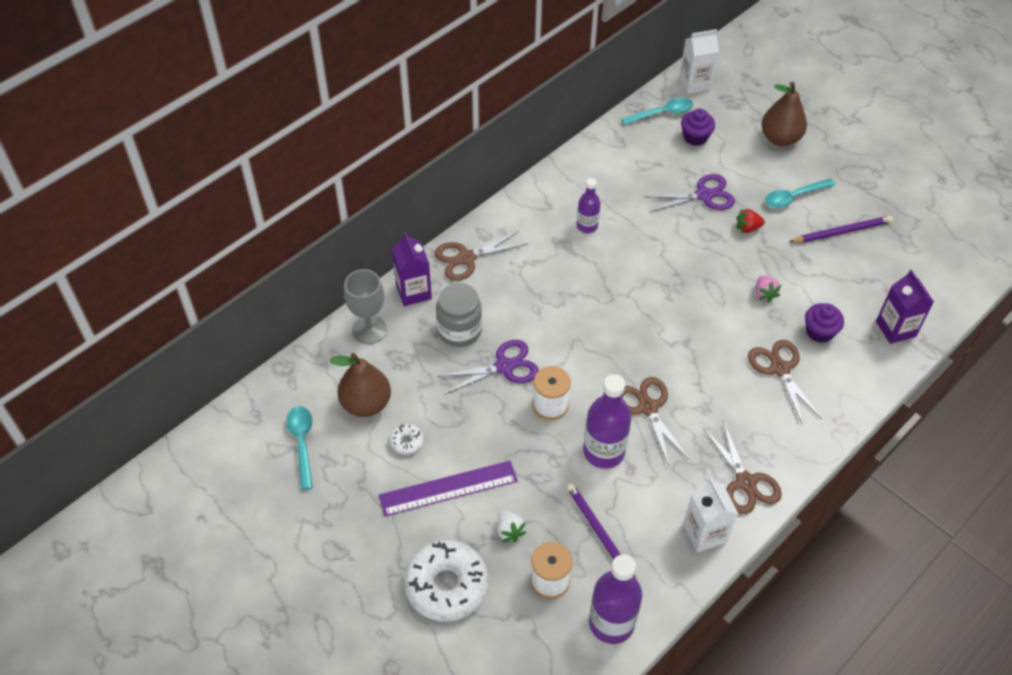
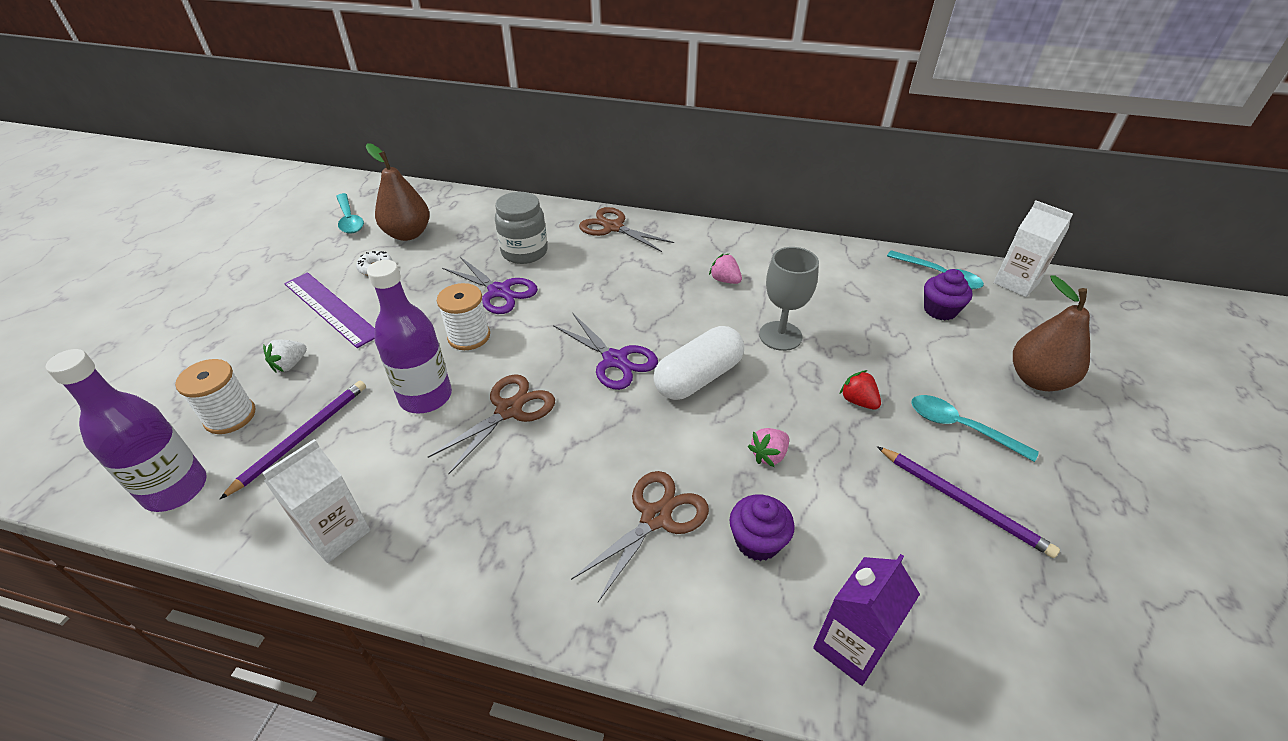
camera: 60 degrees right, 10 degrees down
(302, 443) = (349, 219): turquoise spoon -> turquoise spoon turned 105 degrees clockwise
(369, 330) = (490, 209): grey goblet -> grey goblet (780, 336)
(413, 292) = (550, 215): purple carton -> none
(446, 586) = (210, 347): white donut -> none
(587, 226) = (725, 280): purple bottle -> pink strawberry
(679, 293) = (698, 377): none -> white capsule
(704, 195) = (864, 346): purple scissors -> purple scissors (615, 360)
(746, 482) = (438, 549): brown scissors -> none

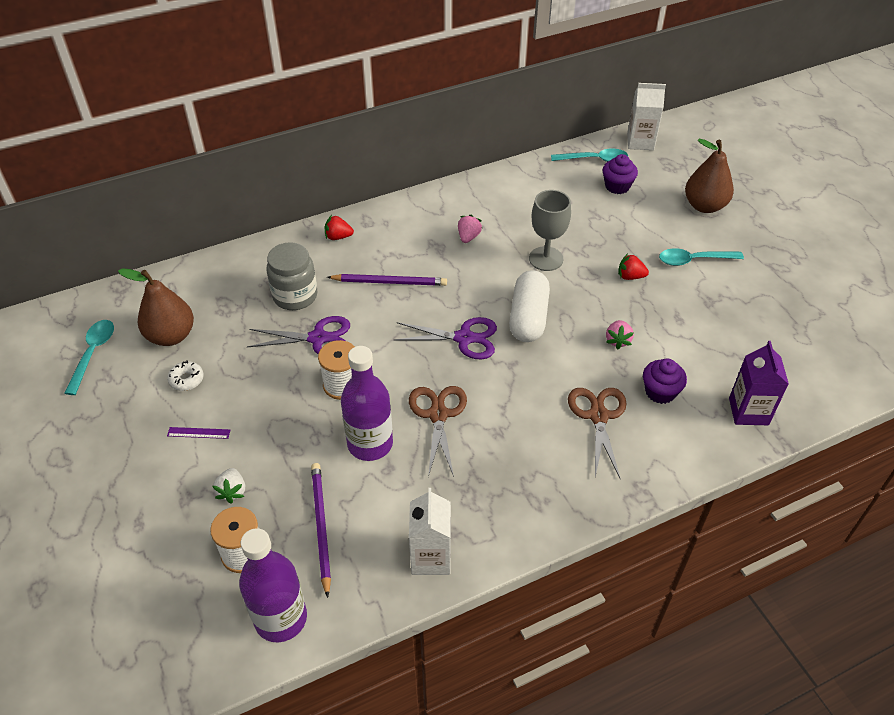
camera: 40 degrees left, 5 degrees up
(331, 308) = (199, 433): purple ruler -> purple ruler, size x0.42
(349, 219) = (93, 353): turquoise spoon -> turquoise spoon turned 105 degrees counterclockwise
(613, 227) = (338, 237): brown scissors -> red strawberry
(725, 280) = (468, 237): pink strawberry -> pink strawberry turned 105 degrees clockwise
(963, 502) = (731, 303): purple pencil -> purple pencil (390, 282)

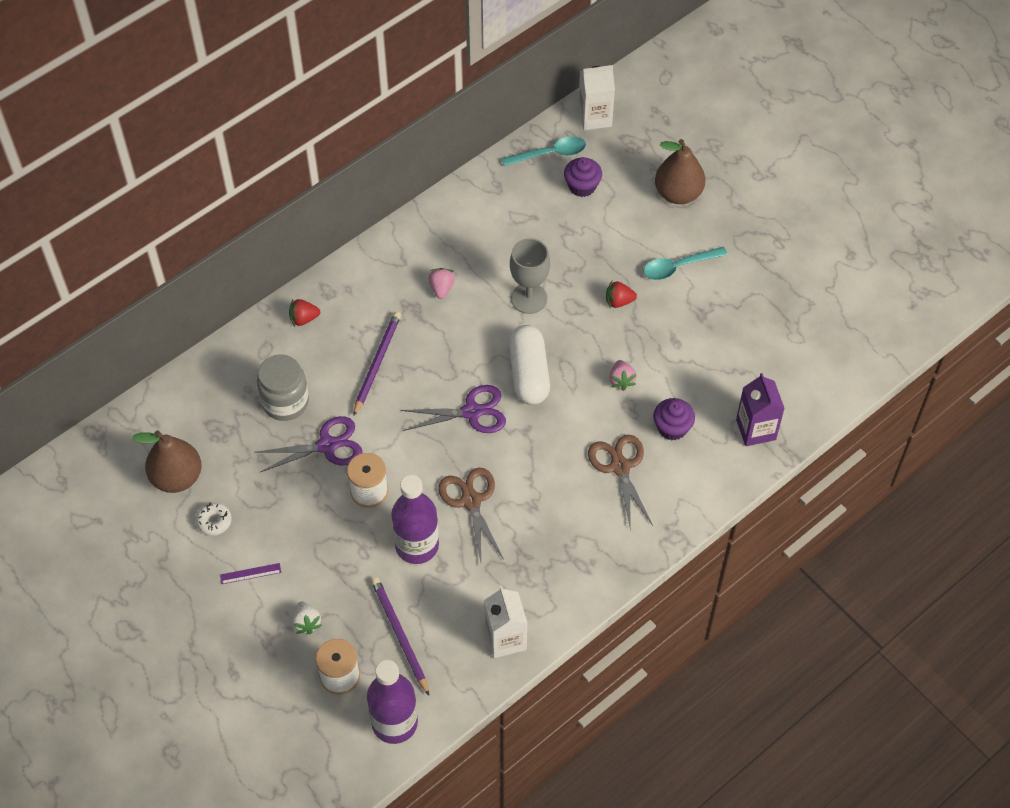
camera: 15 degrees left, 10 degrees up
(93, 353) = (106, 515): turquoise spoon -> none
(390, 282) = (377, 363): purple pencil -> purple pencil turned 60 degrees counterclockwise

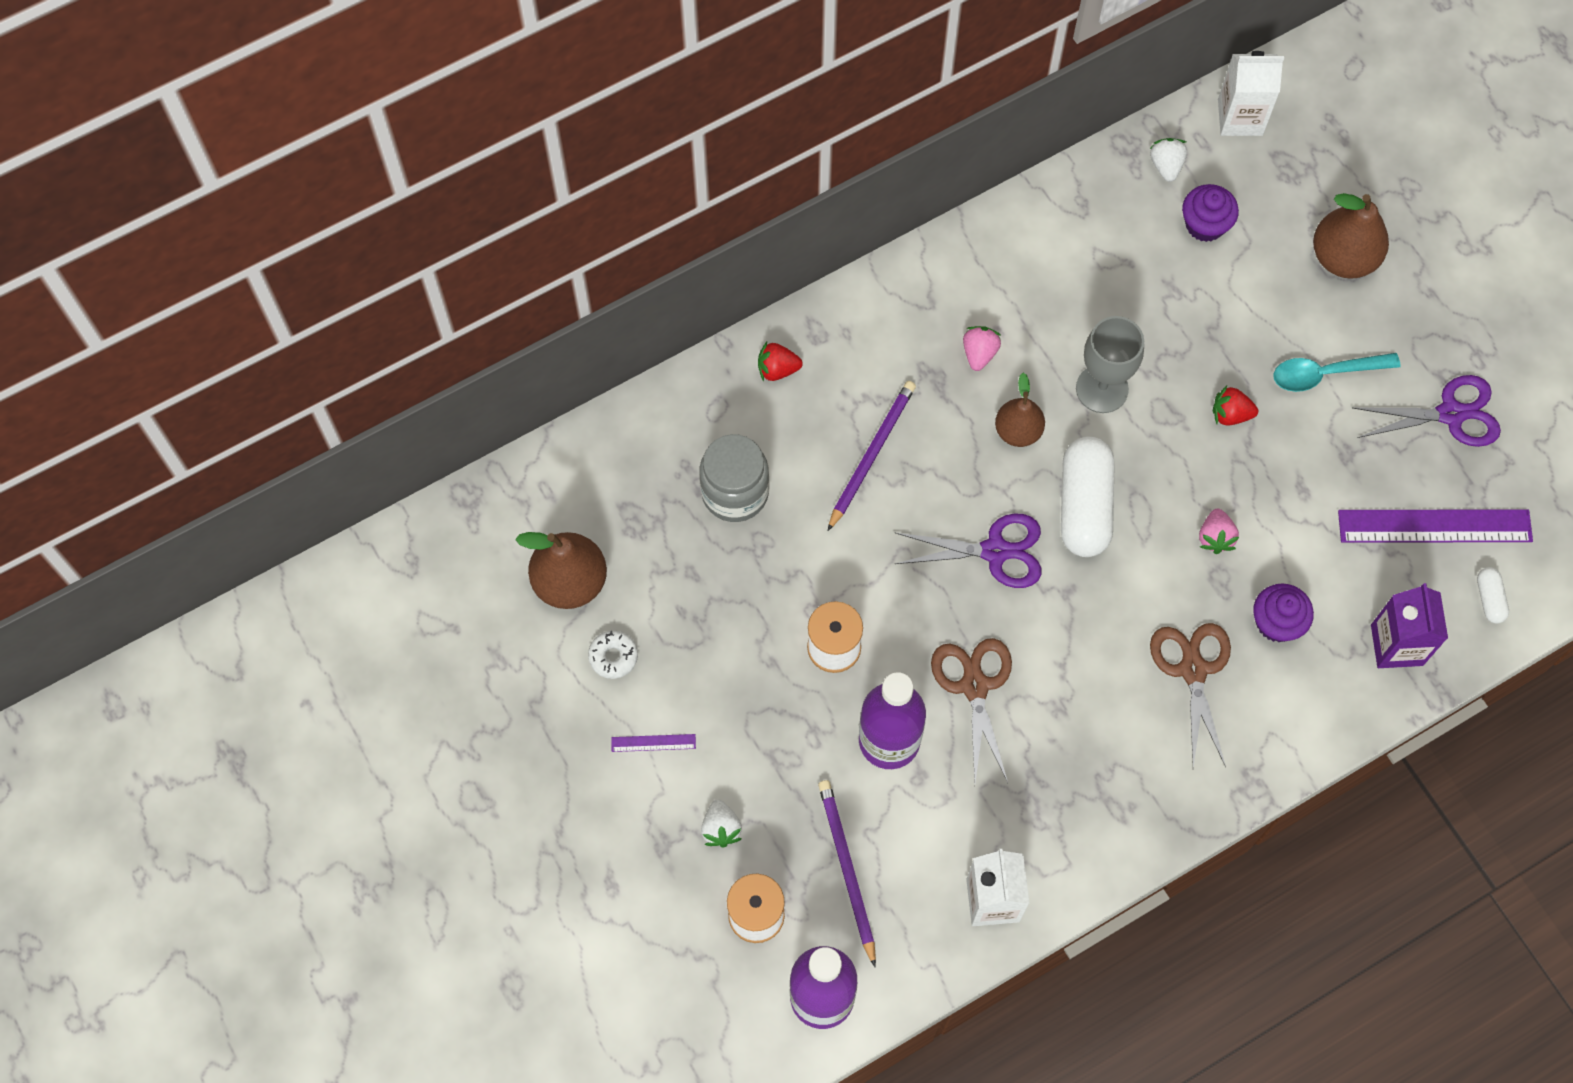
camera: 10 degrees right, 10 degrees up
(327, 445) = (785, 568): purple scissors -> purple scissors (1451, 414)
(475, 333) = (1018, 431): none -> brown pear
(550, 154) = (1166, 165): turquoise spoon -> white strawberry
(768, 351) = (1434, 526): none -> purple ruler
(813, 391) = (1489, 599): none -> white capsule

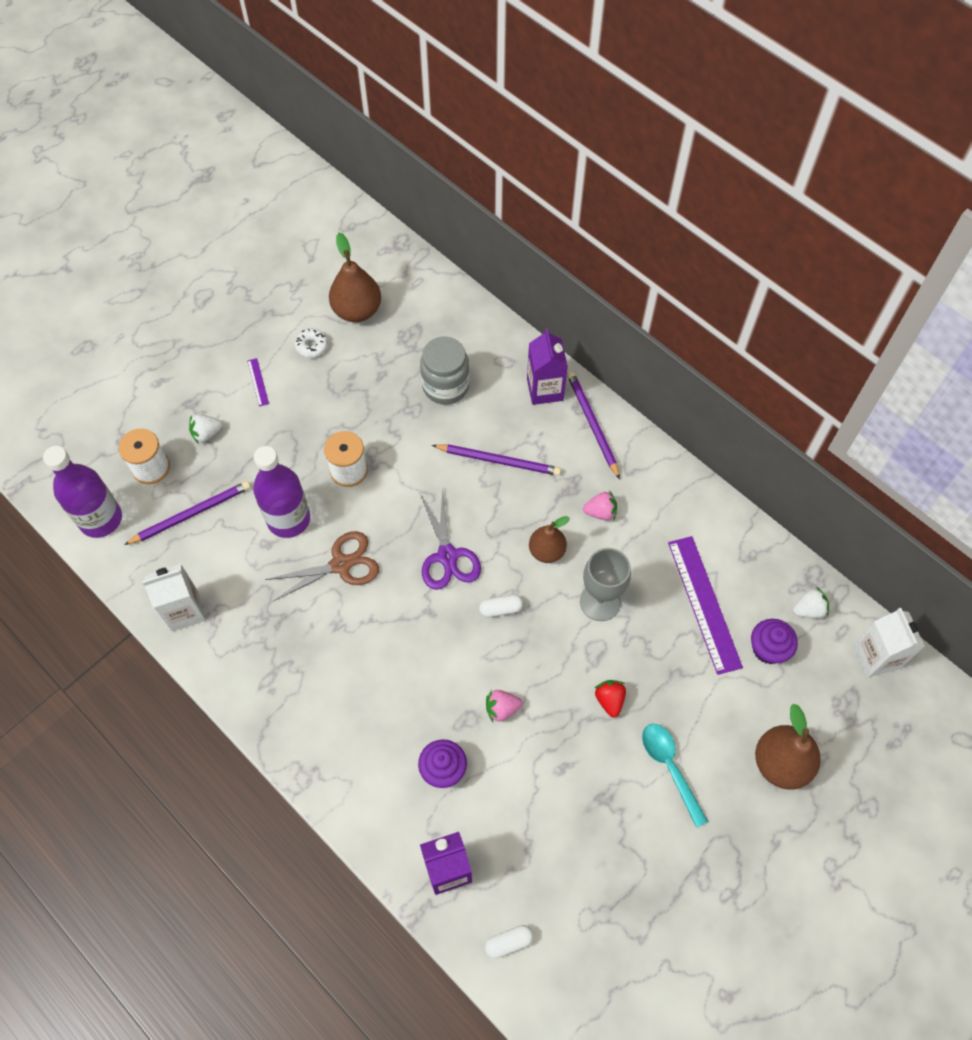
camera: 75 degrees right, 5 degrees down
(777, 369) = (545, 389): red strawberry -> purple carton
(848, 326) = (592, 424): none -> purple pencil
(1084, 505) = (501, 609): white capsule -> white capsule, size x0.46
(1192, 669) = (389, 713): brown scissors -> none
(1434, 526) = (561, 883): purple ruler -> purple ruler (704, 603)
(1451, 414) = (668, 880): purple scissors -> none

